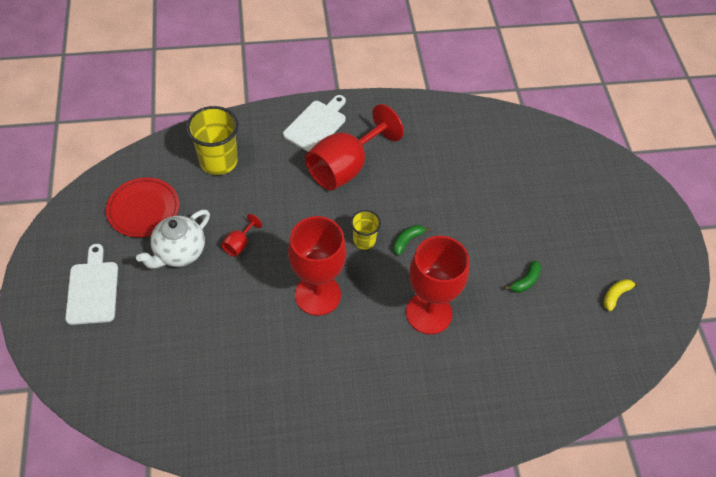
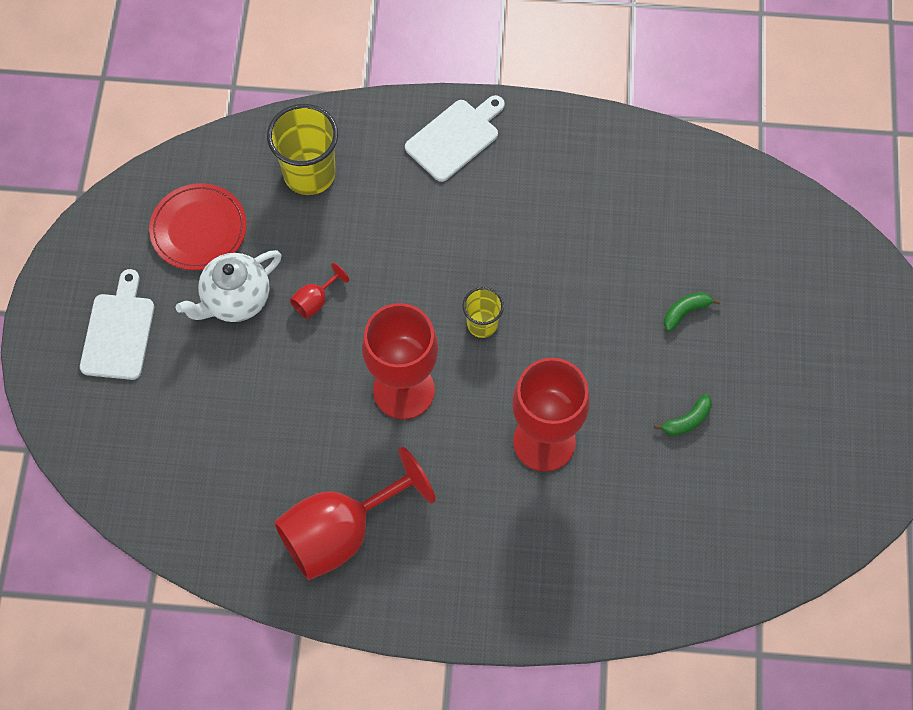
camera: 15 degrees right, 10 degrees up
(345, 167) = (481, 210): red goblet -> red goblet (341, 532)
(407, 241) = (540, 334): green banana -> green banana (685, 312)
(616, 295) = (806, 463): yellow banana -> none

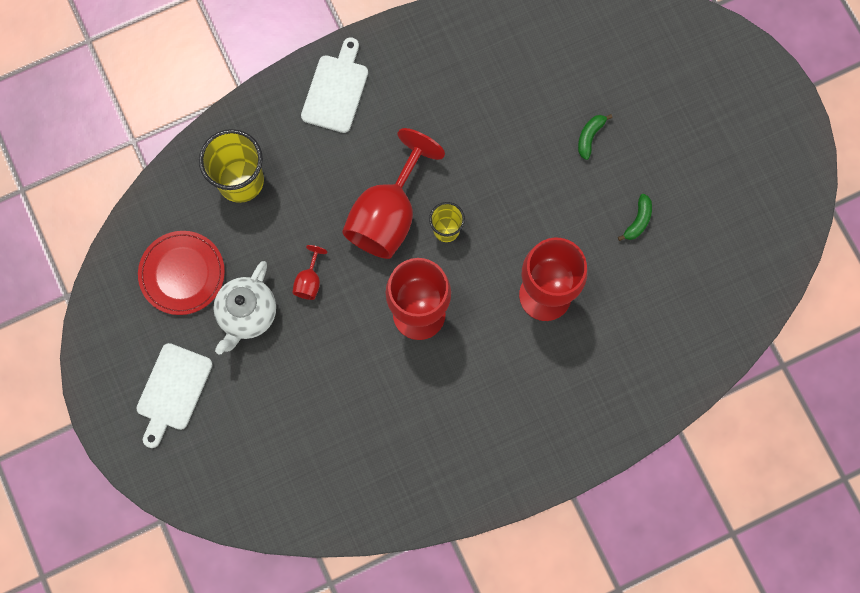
camera: 30 degrees left, 10 degrees up
(119, 332) = (173, 390): white cutting board -> white cutting board turned 135 degrees counterclockwise
(341, 532) = (438, 448): red goblet -> red goblet (388, 215)

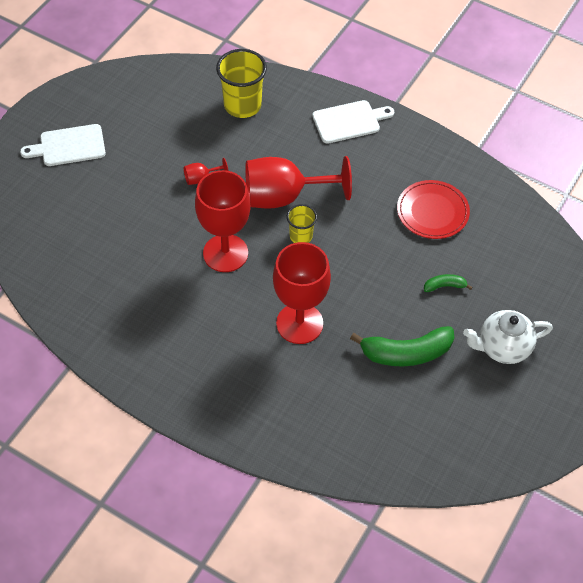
camera: 55 degrees right, 20 degrees down
(182, 274) = (154, 109): red plate -> red plate (432, 211)
(247, 314) = (151, 157): white teapot -> white teapot (502, 347)
(638, 221) = (406, 353): green banana -> green banana, size x2.06

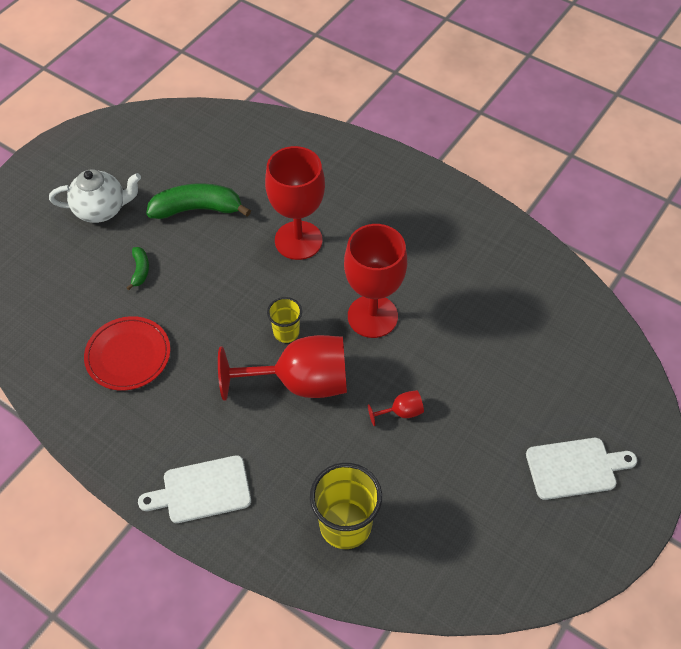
camera: 175 degrees left, 0 degrees up
(444, 286) = (140, 270): green banana -> green banana turned 90 degrees counterclockwise

